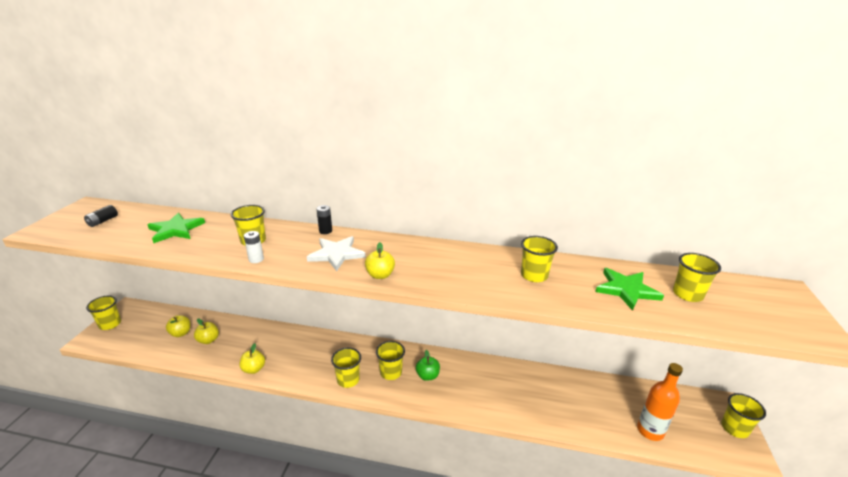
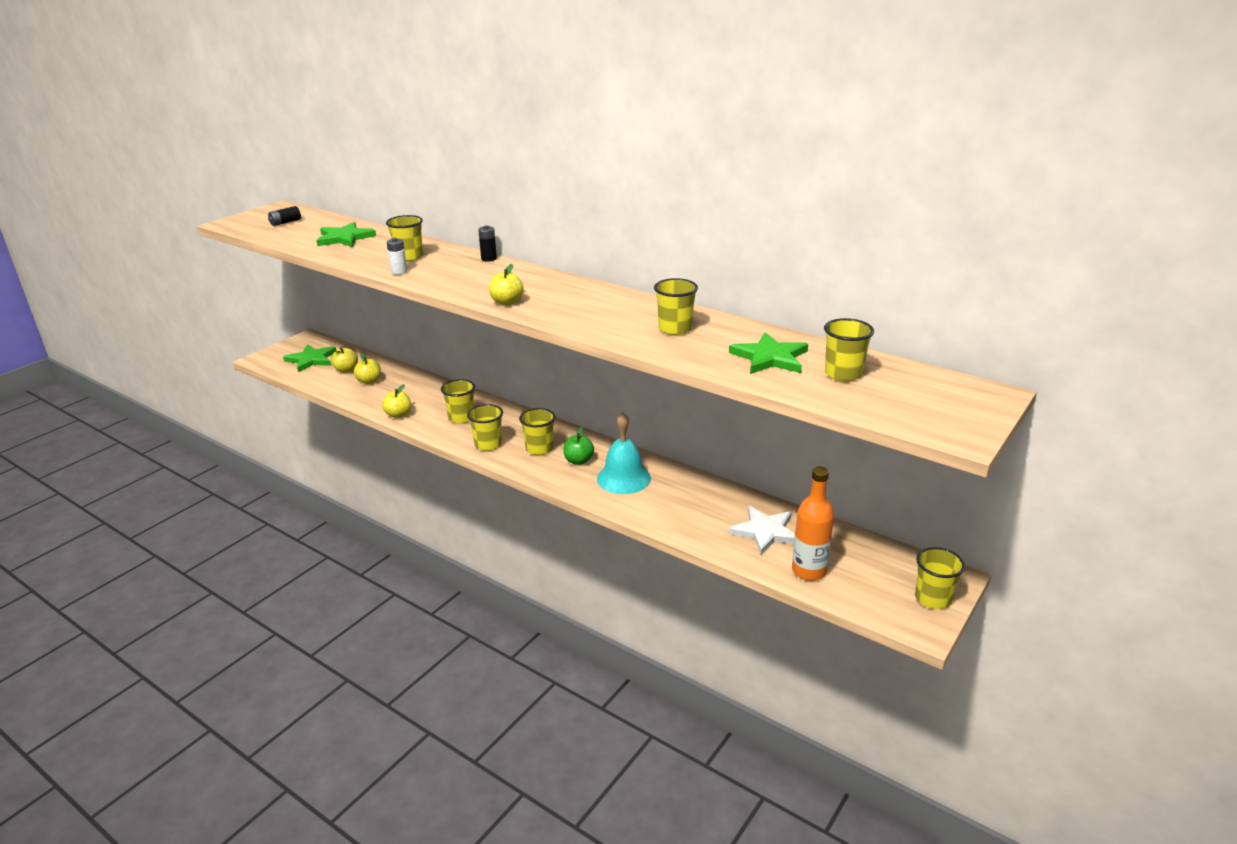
camera: 25 degrees right, 0 degrees up
(110, 324) = (285, 349): yellow cup -> yellow cup (461, 418)
(141, 329) = (311, 359): none -> green star
(336, 254) = (480, 279): white star -> white star (765, 532)
(470, 383) = (623, 478): none -> turquoise bell

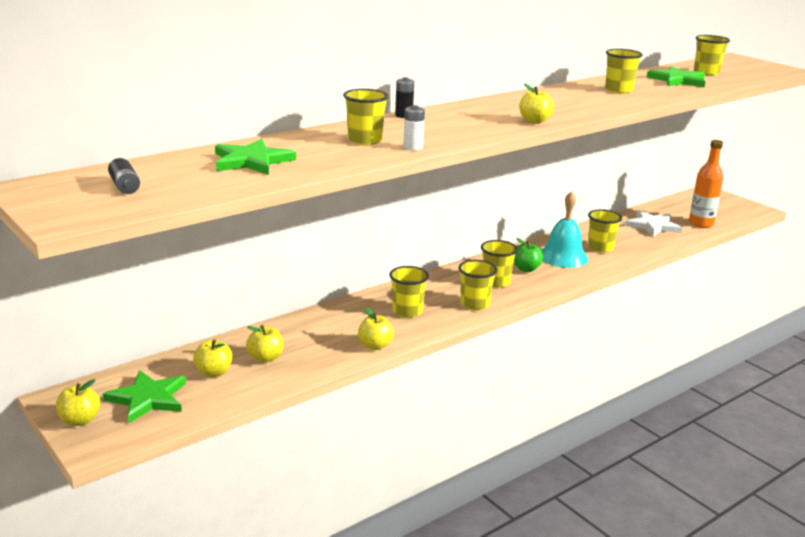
camera: 75 degrees left, 5 degrees down
(285, 349) = (80, 420): none -> yellow apple
(932, 598) = (730, 201): yellow cup -> yellow cup (600, 248)

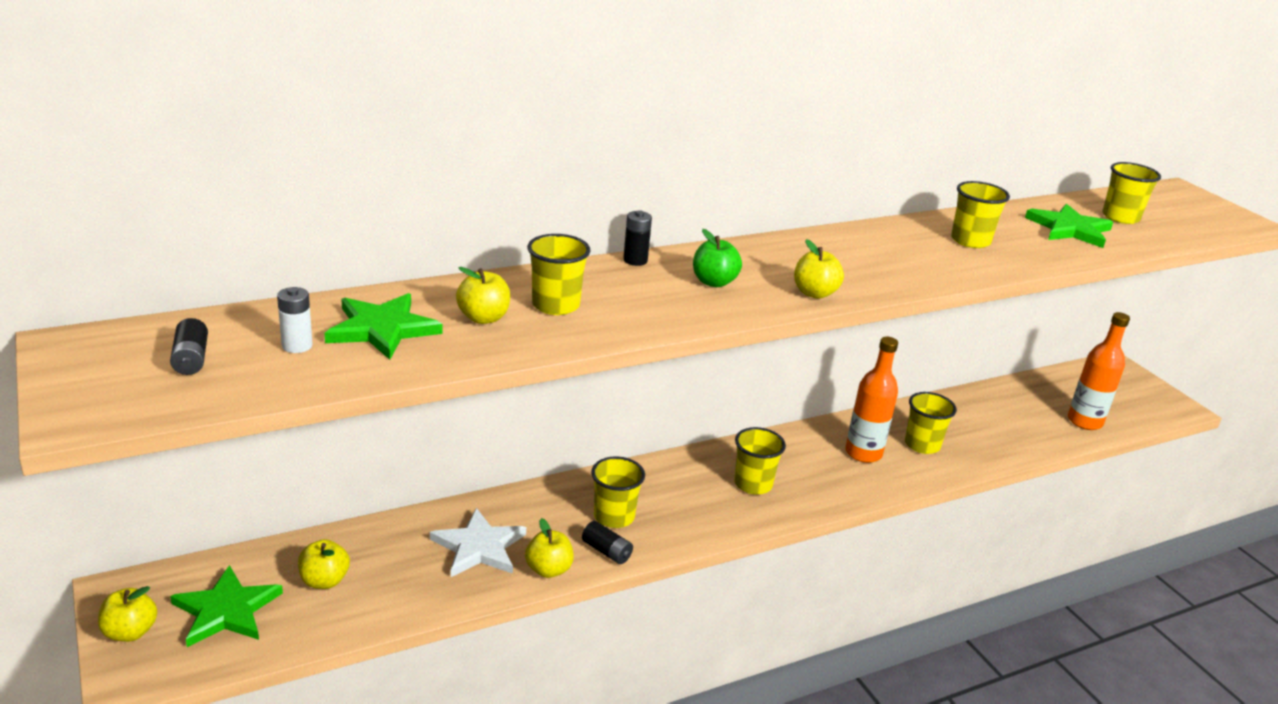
camera: 10 degrees right, 5 degrees up
(265, 358) = (399, 567): yellow apple -> yellow apple (483, 318)
(411, 331) = (607, 551): none -> black battery
(413, 147) = (615, 327): white battery -> white battery (297, 346)
(475, 304) = (709, 518): yellow cup -> none
(526, 269) = (803, 467): green apple -> green apple (714, 282)
(563, 257) = (863, 453): turquoise bell -> orange bottle
(652, 226) = (1012, 416): white star -> white star (479, 547)

